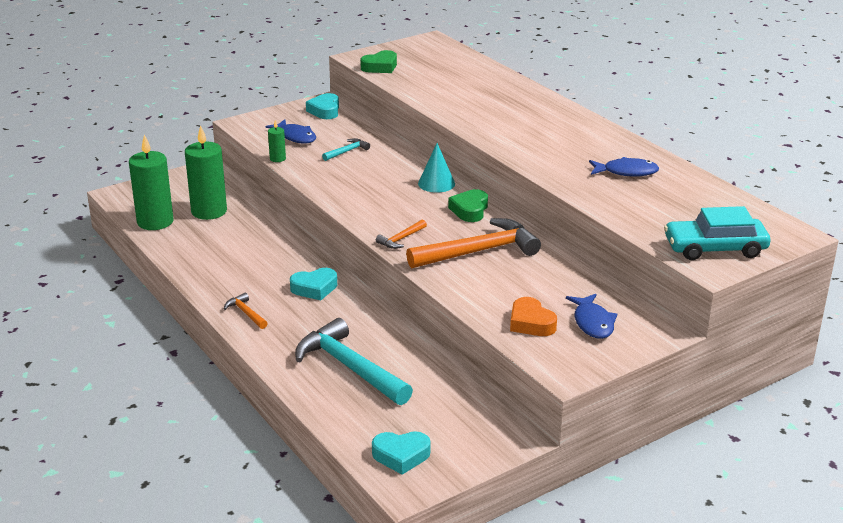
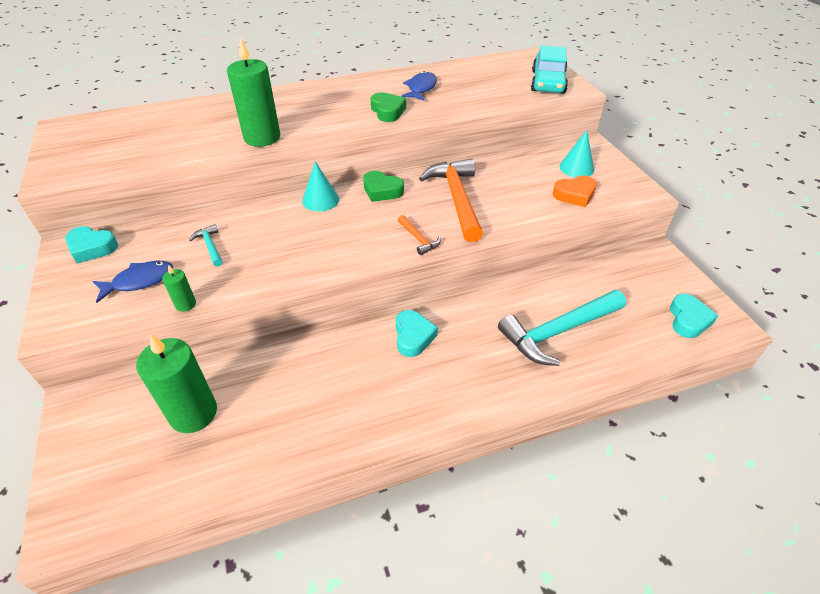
camera: 75 degrees left, 15 degrees up
(155, 222) = (183, 481): green candle -> green candle (262, 137)
(246, 313) = (445, 401): orange hammer -> none
(380, 67) = (95, 167): green heart -> green heart (387, 111)
(592, 323) = (576, 168): blue fish -> turquoise cone

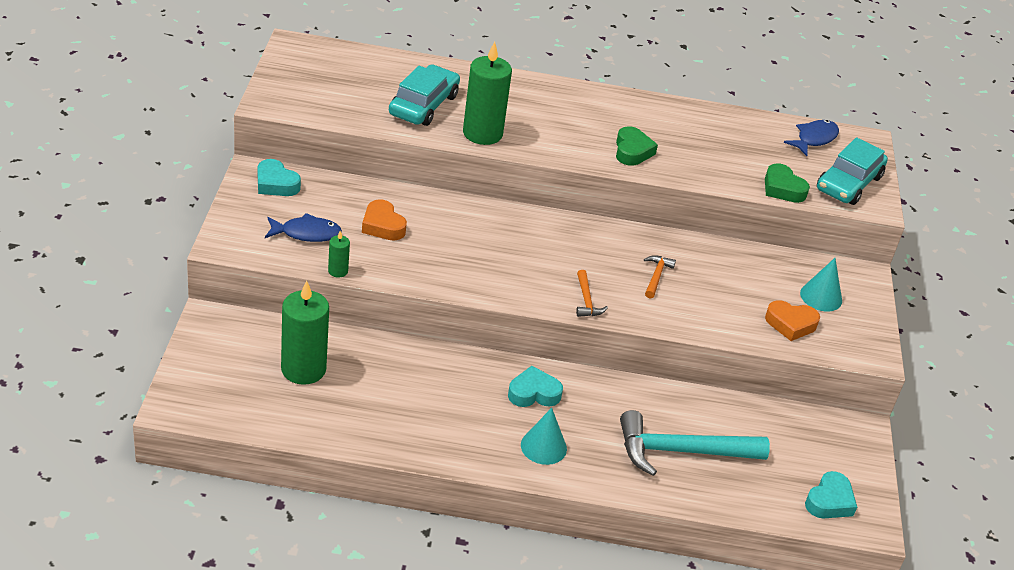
camera: 20 degrees right, 5 degrees down
(200, 133) = (423, 105): none -> turquoise car
(210, 246) = (382, 225): turquoise hammer -> orange heart
(320, 200) = (513, 221): turquoise cone -> turquoise cone (543, 446)
(382, 190) = (583, 236): green heart -> green heart (782, 188)
(413, 336) = (533, 393): turquoise heart -> turquoise heart turned 120 degrees counterclockwise
(421, 88) = (690, 136): blue fish -> blue fish (814, 139)
(456, 199) = (656, 276): orange hammer -> orange hammer, size x0.45

